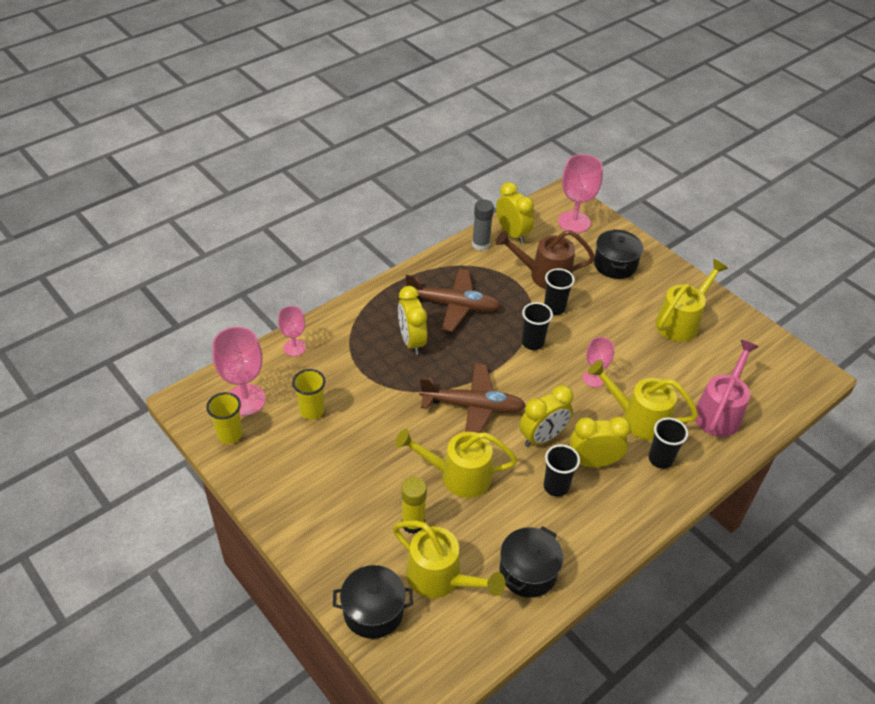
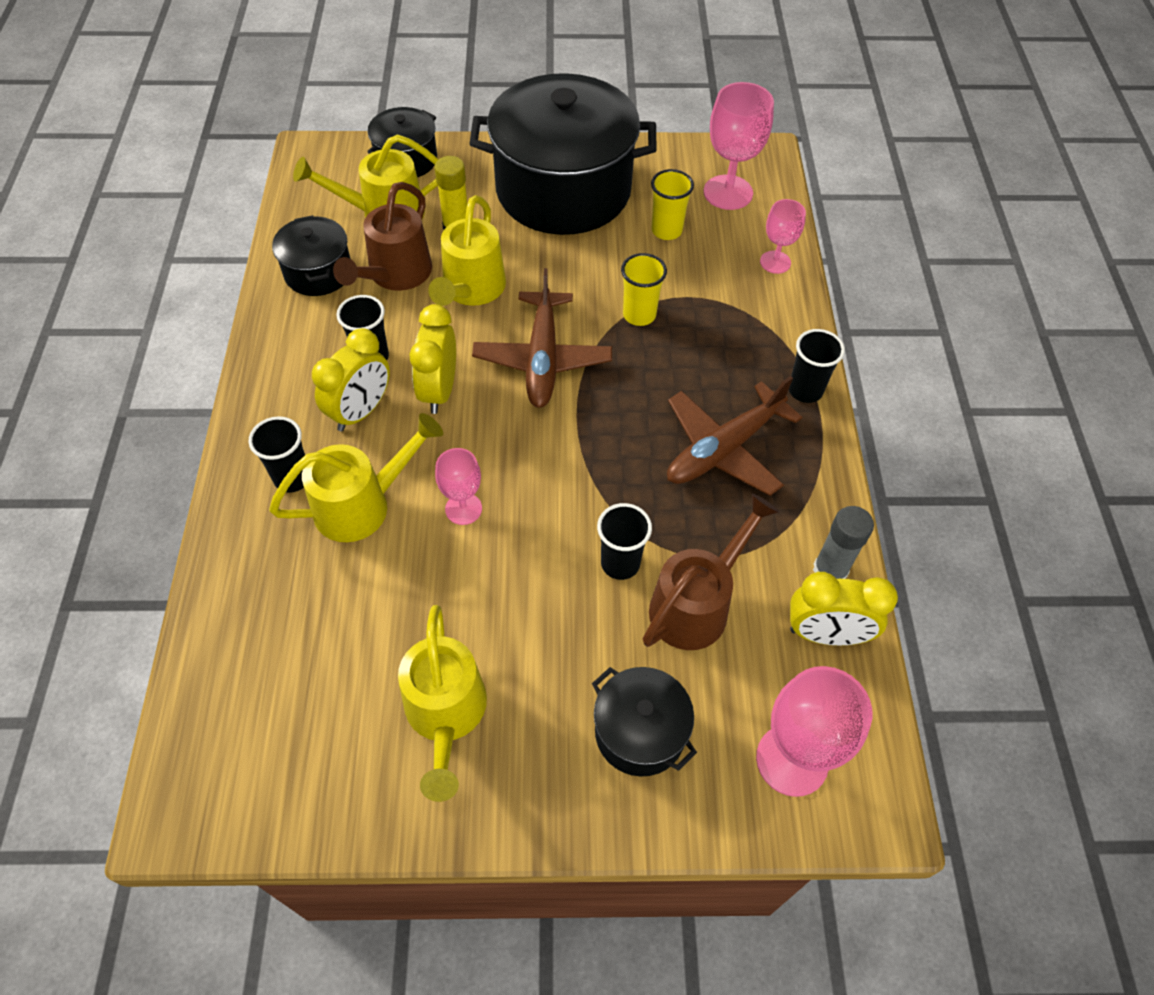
camera: 130 degrees right, 10 degrees up
(230, 434) = (691, 163): yellow cup -> yellow cup (639, 315)
(320, 488) = (563, 190): none -> black pot
(411, 341) = (695, 367): yellow clock -> none
(458, 475) = (471, 290): yellow watering can -> yellow watering can turned 150 degrees clockwise
(473, 407) = (542, 359): brown plane -> brown plane turned 45 degrees counterclockwise
(486, 525) = (395, 275): none -> brown watering can
(532, 343) = (582, 488): black cup -> black cup (805, 390)
(719, 412) = (272, 607): pink watering can -> none

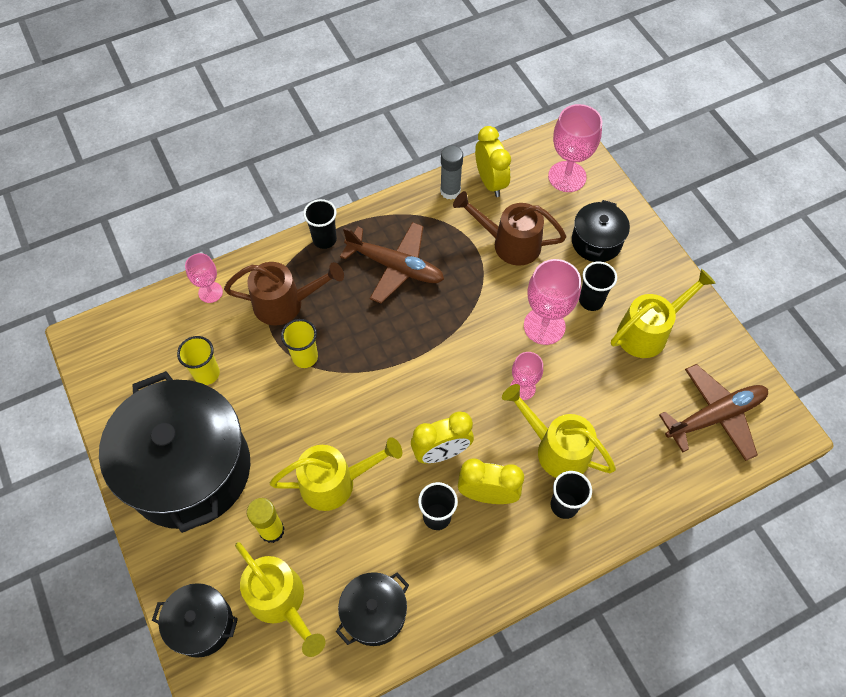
camera: 115 degrees left, 5 degrees up
(395, 275) = (347, 549): brown watering can -> brown watering can (286, 303)
(542, 359) = (378, 400): brown plane -> brown plane (715, 416)
(620, 563) = (507, 289): black cup -> black cup (591, 301)
(728, 192) = (143, 348): pink goblet -> pink goblet (544, 326)

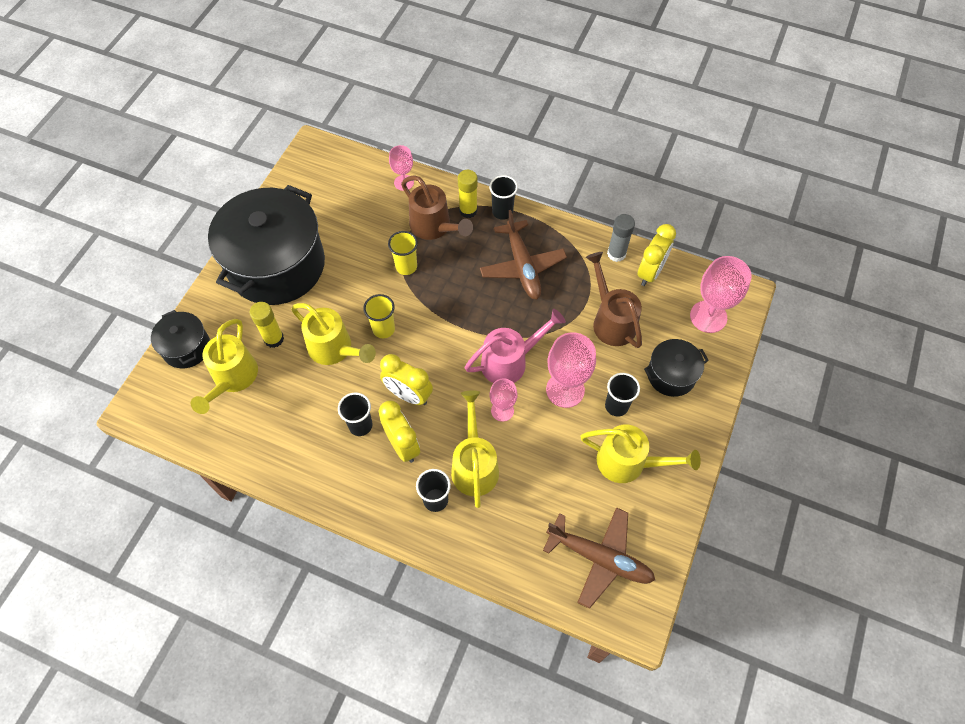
camera: 50 degrees right, 0 degrees up
(207, 374) = (346, 224): yellow cup -> yellow cup (383, 329)
(296, 264) = (468, 210): none -> yellow glue stick
(374, 613) = (265, 437): black pot -> none
(480, 346) = (510, 361): none -> pink watering can

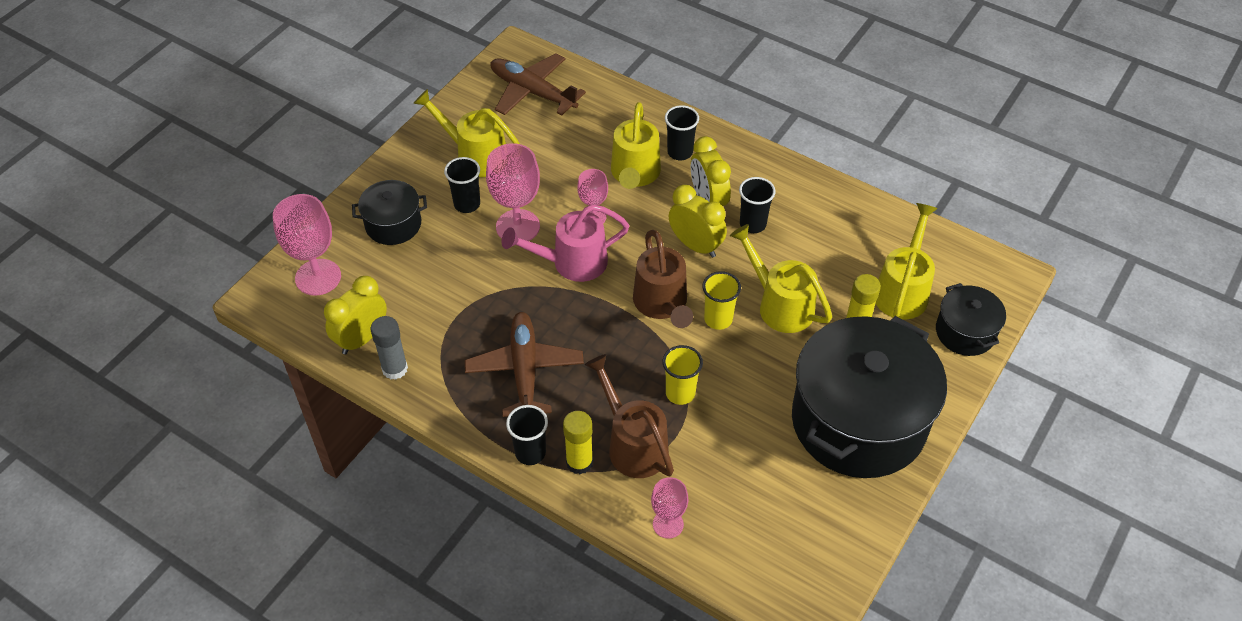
camera: 170 degrees left, 10 degrees down
(611, 320) = (436, 290): brown watering can -> brown watering can (662, 304)

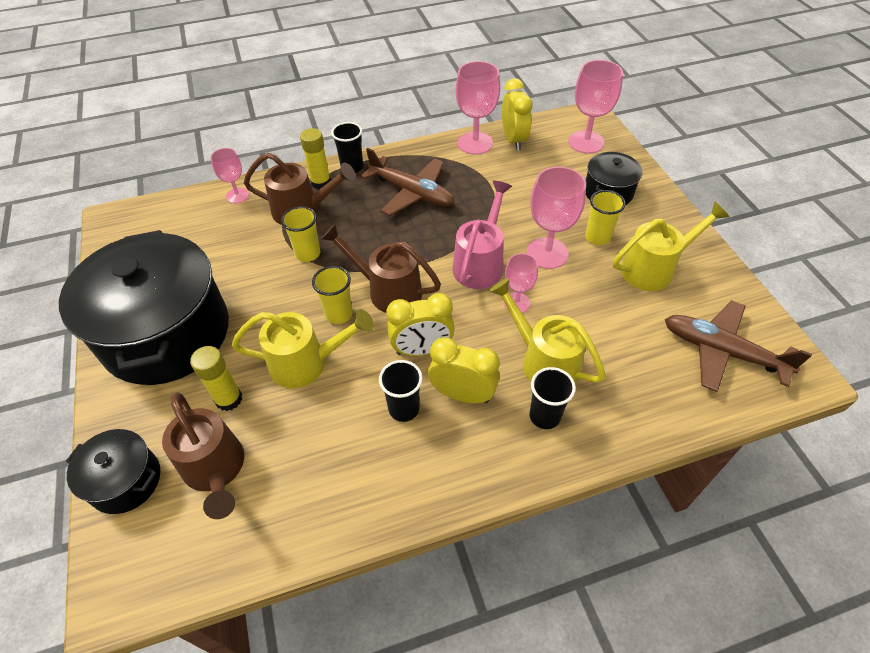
camera: 130 degrees right, 0 degrees up
(395, 369) = (475, 143): grey glue stick -> pink goblet
(467, 204) = (597, 237): black cup -> yellow cup
(532, 92) = (721, 351): brown plane -> brown plane turned 135 degrees counterclockwise
(903, 290) = (216, 470): yellow watering can -> brown watering can

